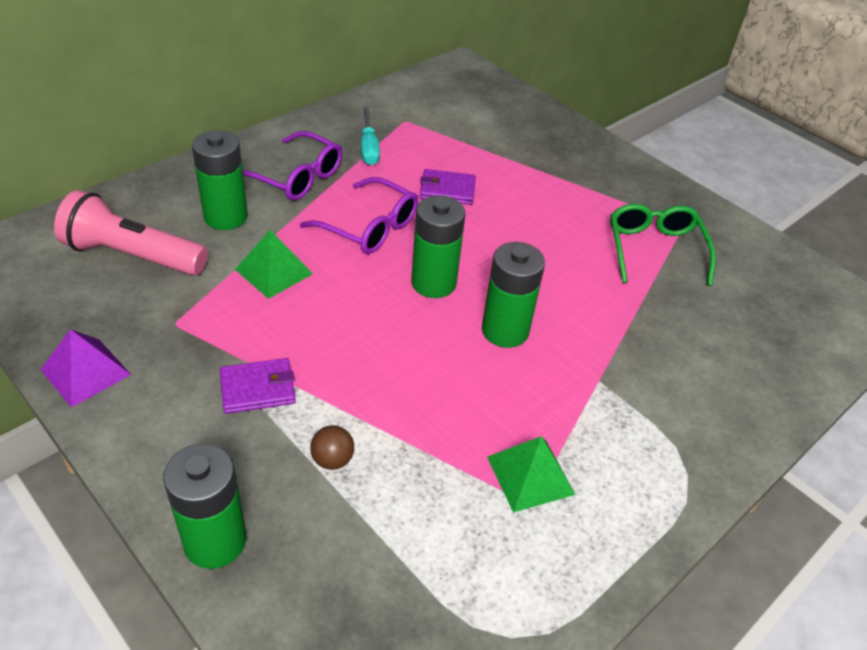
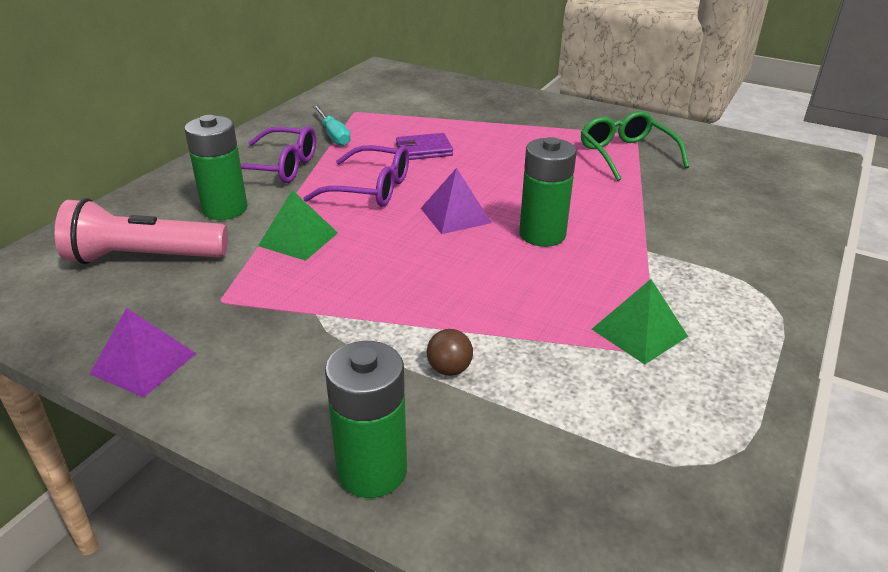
camera: 15 degrees left, 10 degrees down
(258, 389) = (338, 332): purple wallet -> none
(433, 283) = (455, 215): green battery -> purple pyramid

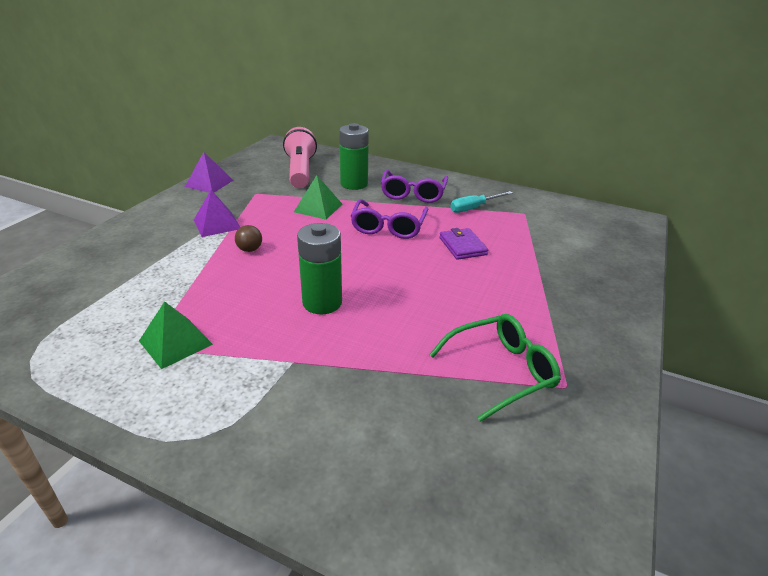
camera: 85 degrees right, 0 degrees up
(372, 470) = (103, 242): green battery -> none
(449, 369) = (169, 261): brown ball -> brown ball (250, 249)
(455, 215) = (351, 262): purple pyramid -> purple pyramid (217, 224)

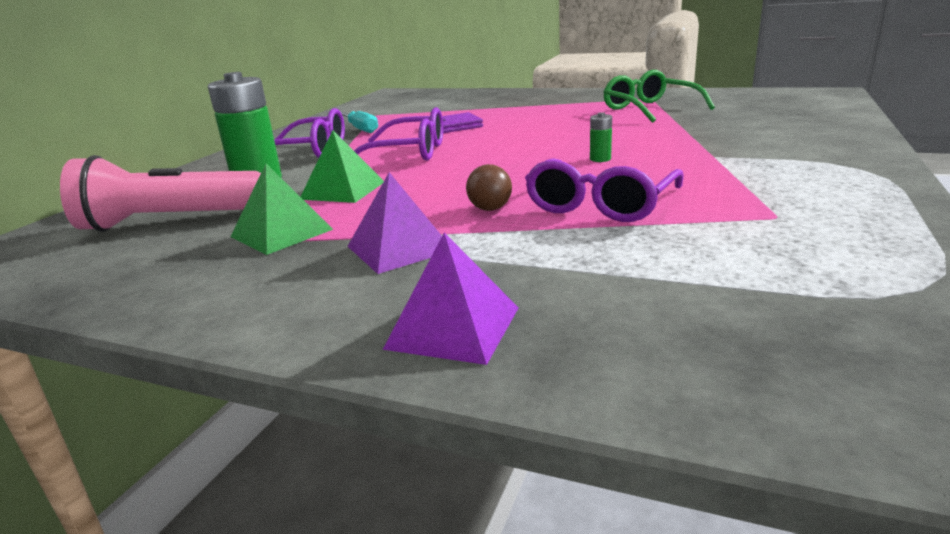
camera: 90 degrees left, 10 degrees down
(175, 342) = (749, 206): green pyramid -> green pyramid (281, 233)
(209, 183) = (175, 299): purple pyramid -> purple pyramid (453, 327)
(226, 286) = (600, 205): none -> purple glasses
(322, 302) = (600, 159): green battery -> green battery, size x0.43

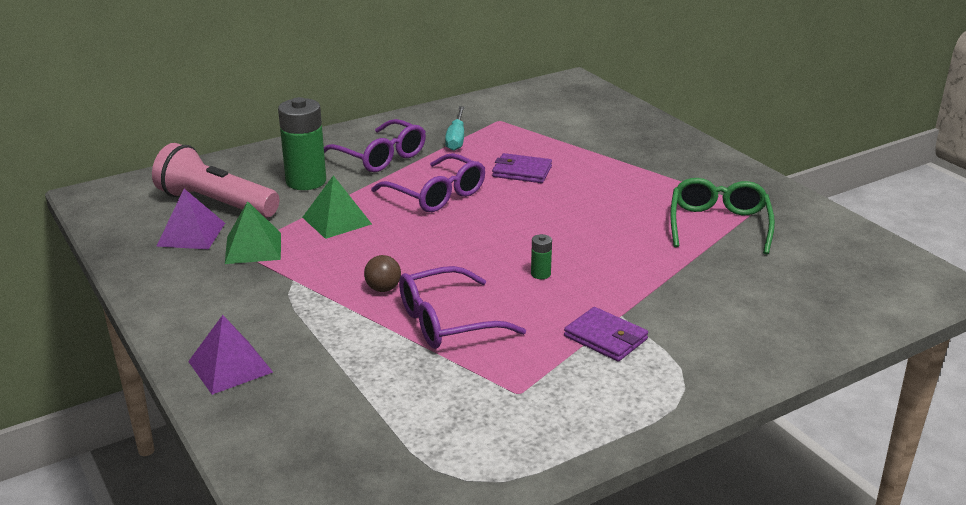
camera: 35 degrees right, 5 degrees up
(399, 248) = (288, 296): purple pyramid -> purple pyramid (191, 234)
(738, 168) = (605, 338): none -> purple wallet

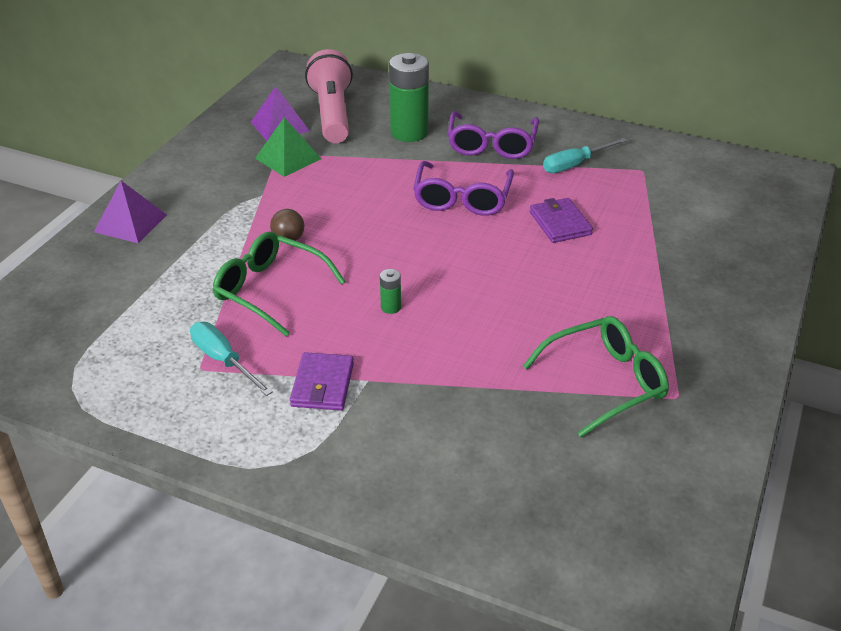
camera: 55 degrees right, 10 degrees up
(336, 220) = (366, 173): green pyramid -> none
(447, 322) = (270, 290): purple glasses -> green glasses
(520, 377) = (223, 360): none -> turquoise screwdriver

